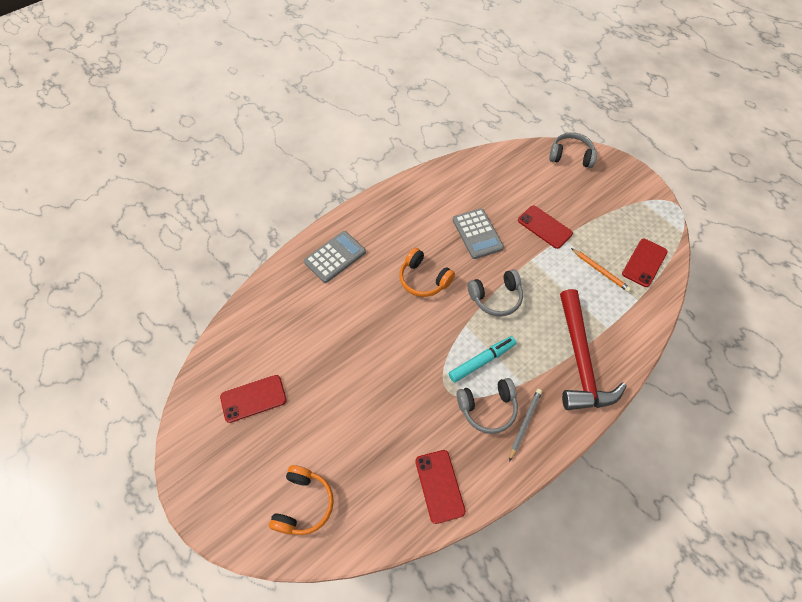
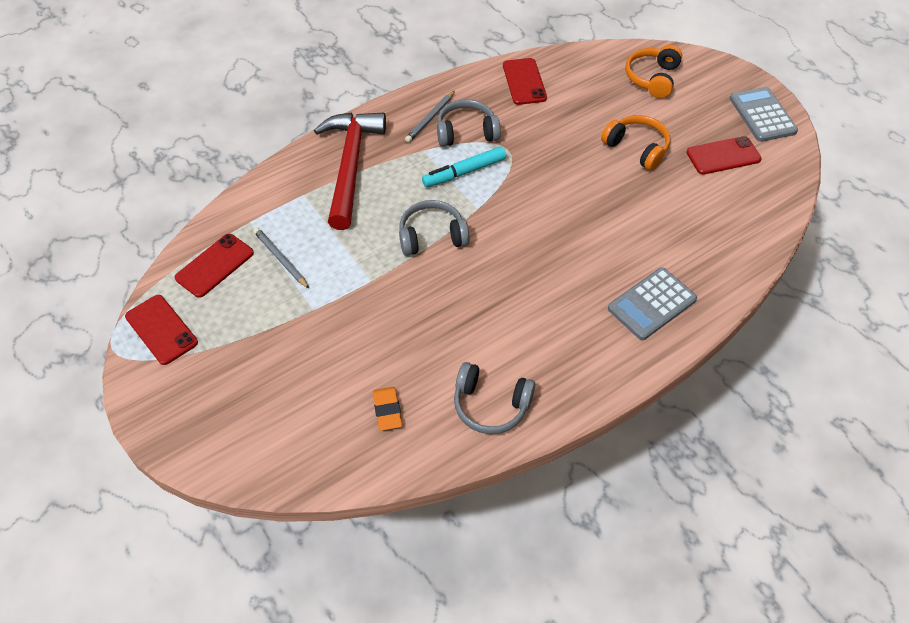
camera: 175 degrees left, 5 degrees down
(423, 279) = (525, 265): orange headphones -> orange headphones (637, 148)
(477, 234) = (439, 323): grey calculator -> grey calculator (762, 115)
(497, 183) = (387, 410): none -> orange eraser
(544, 227) = (334, 326): red phone -> red phone (161, 329)
(570, 156) = (239, 456): grey headphones -> grey headphones (491, 405)
(600, 271) = (280, 259): orange pencil -> grey pencil

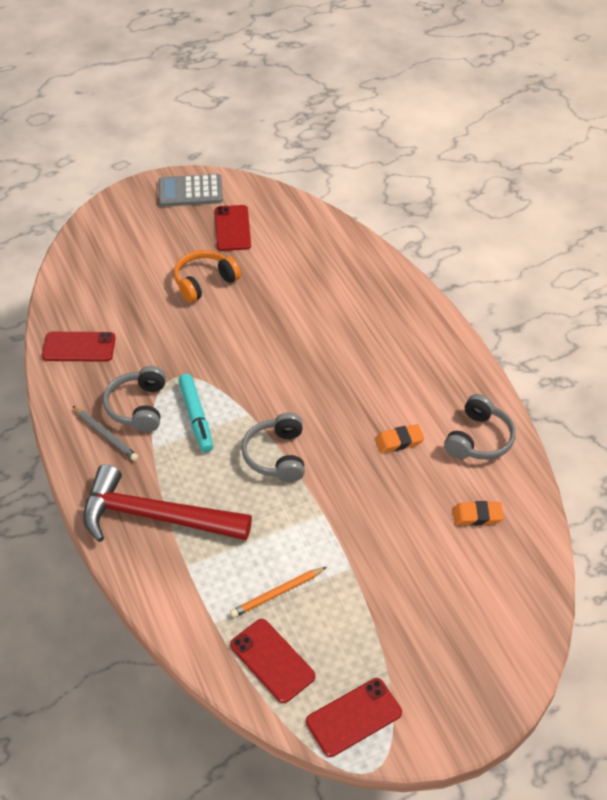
camera: 80 degrees left, 5 degrees down
(280, 259) = (277, 593): grey pencil -> orange pencil
(471, 332) = (399, 441): none -> orange eraser
(651, 304) = (389, 312): grey calculator -> none
(652, 78) = (113, 250): orange headphones -> none

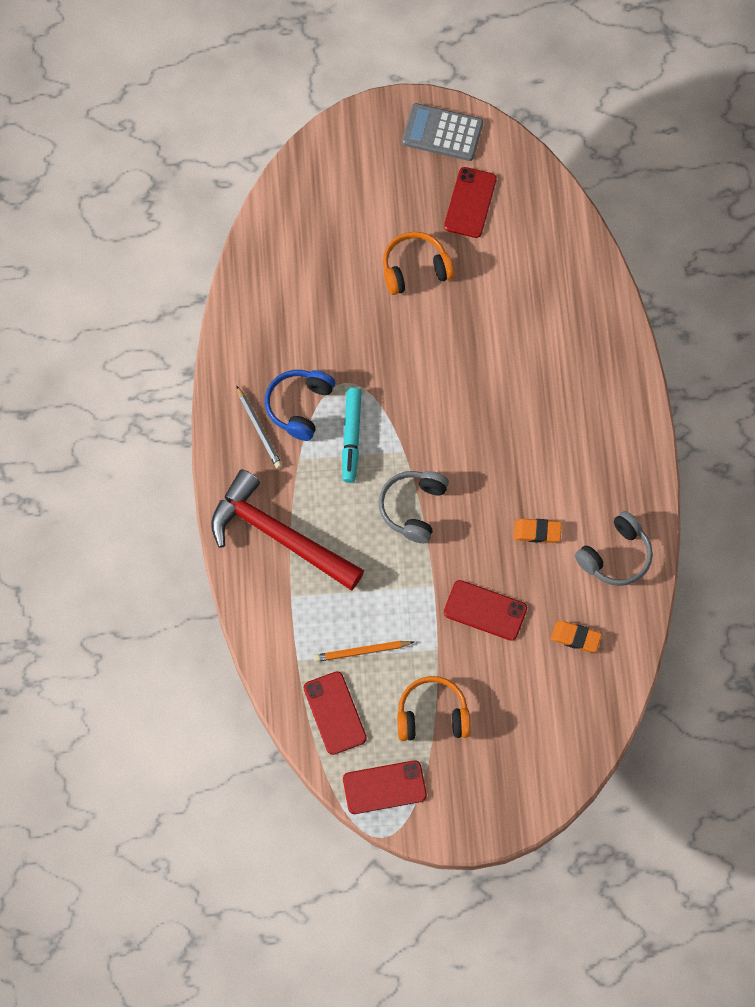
camera: 20 degrees right, 20 degrees up
(79, 347) = (262, 313): red phone -> red phone (485, 610)
(138, 407) = (299, 406): grey headphones -> blue headphones
(373, 629) = (432, 715): none -> orange headphones

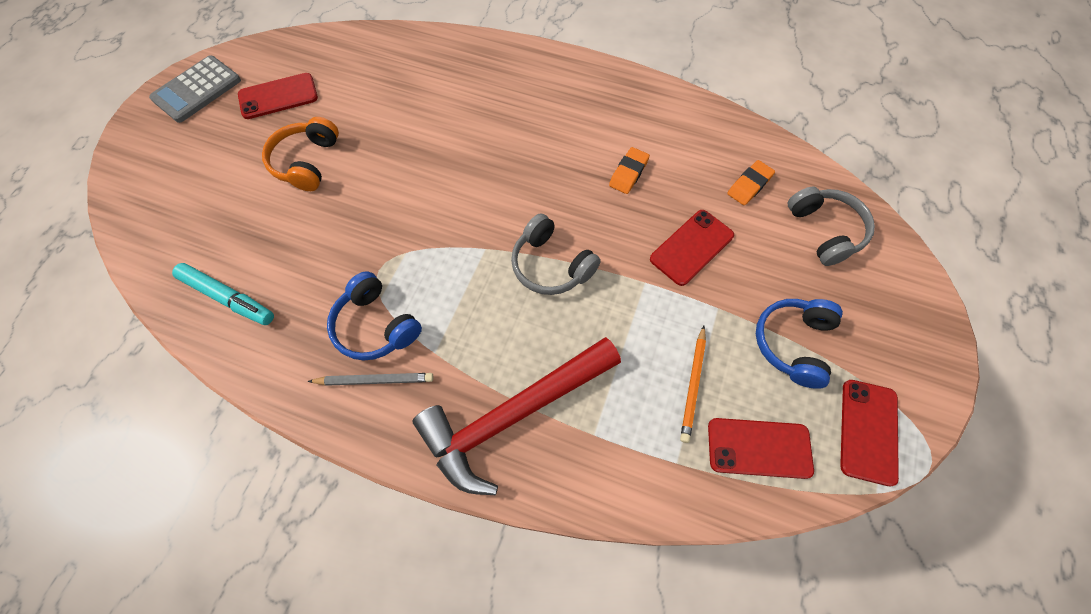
camera: 65 degrees left, 5 degrees down
(351, 437) = (442, 290): turquoise marker -> turquoise marker (228, 298)
(432, 715) = (793, 344): orange headphones -> blue headphones
(470, 203) = (278, 96): red phone -> red phone turned 60 degrees counterclockwise
(615, 556) = (680, 125): grey headphones -> grey headphones (825, 231)

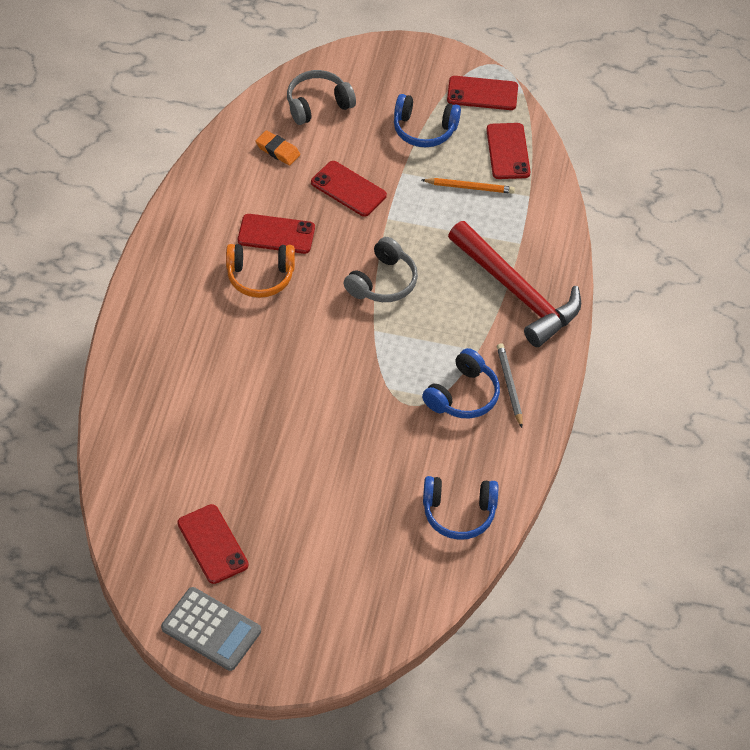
camera: 100 degrees left, 10 degrees down
(228, 298) = (459, 513): turquoise marker -> blue headphones
(306, 162) = (298, 492): orange headphones -> orange headphones (260, 276)
(628, 173) = (276, 234): orange eraser -> red phone

